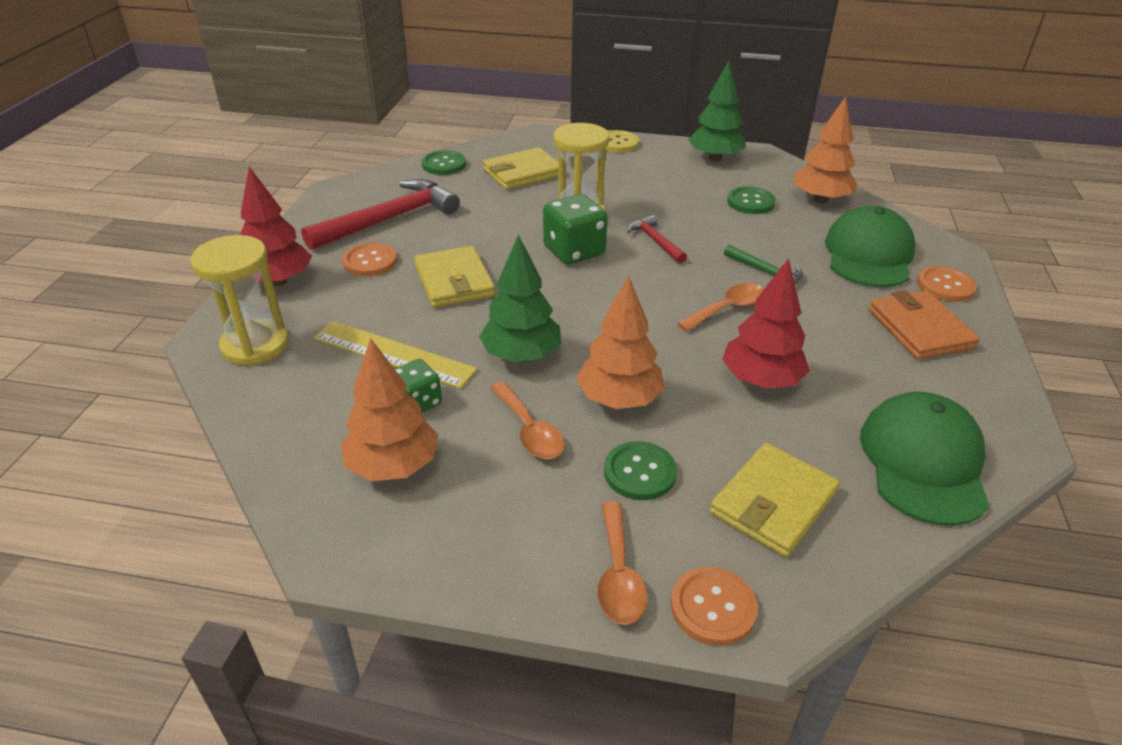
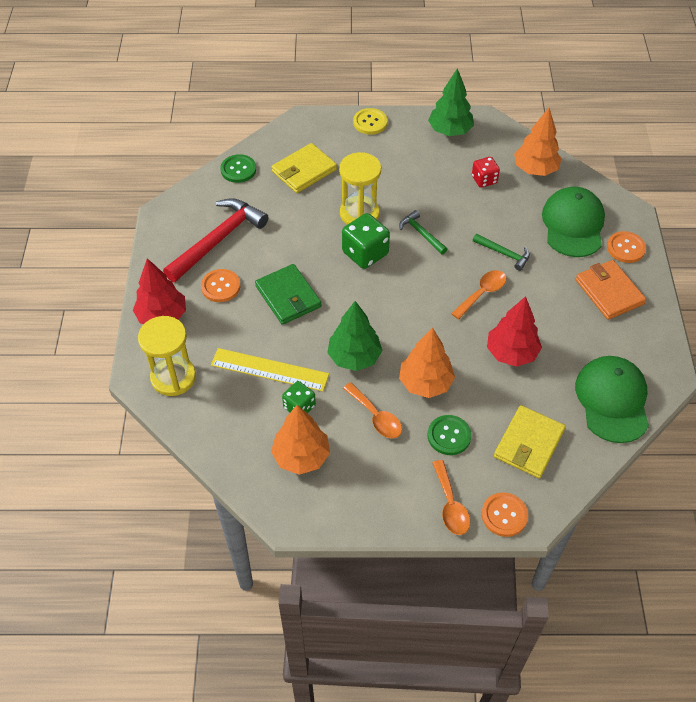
camera: 10 degrees left, 15 degrees up
(454, 281) = (288, 296): yellow wallet -> green wallet
(655, 241) = (421, 233): red hammer -> green hammer
(750, 202) = (484, 180): green button -> red dice

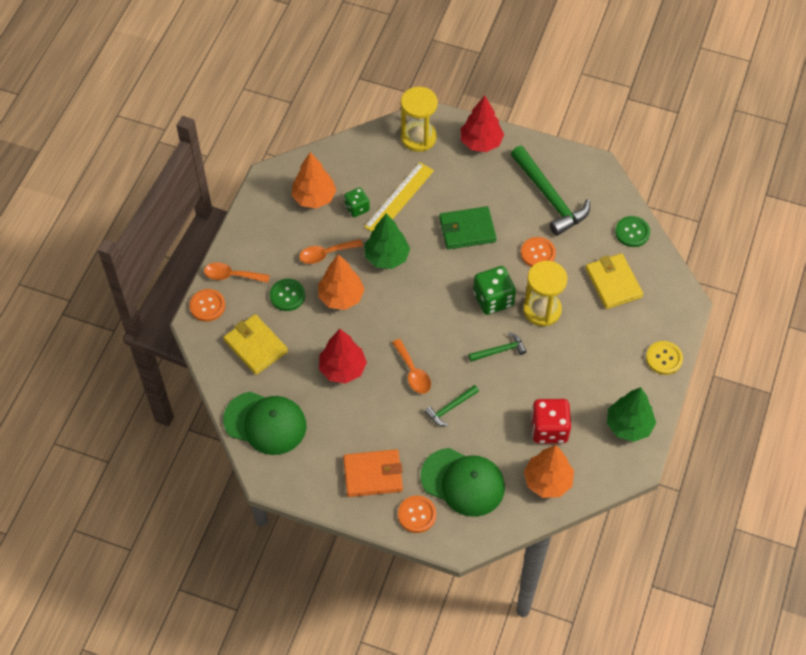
camera: 110 degrees right, 5 degrees up
(218, 240) = (549, 197): red hammer -> green hammer
(220, 286) = (496, 187): orange button -> orange button (538, 253)
(484, 180) = (549, 429): red dice -> red dice, size x1.62

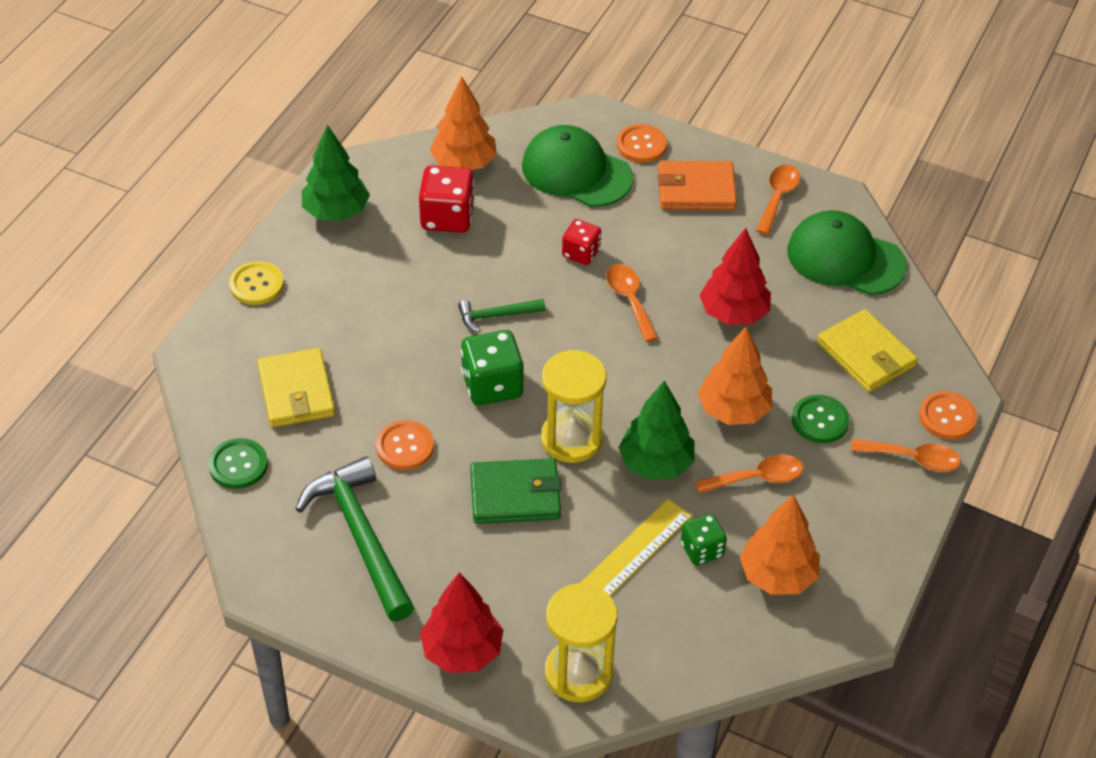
camera: 175 degrees left, 10 degrees down
(312, 473) = (778, 197): none -> orange spoon
(450, 408) = (581, 253): green hammer -> red dice
(542, 310) = (419, 364): yellow hourglass -> yellow hourglass (571, 439)

